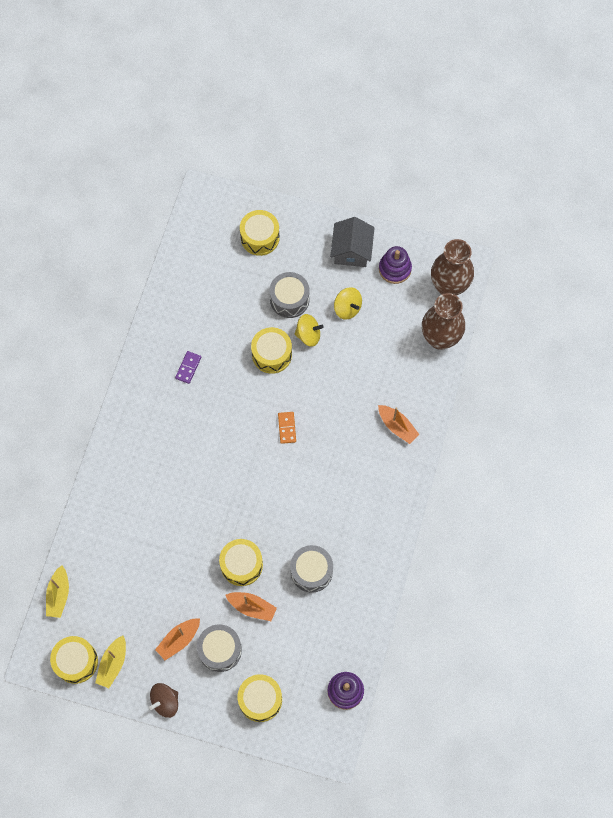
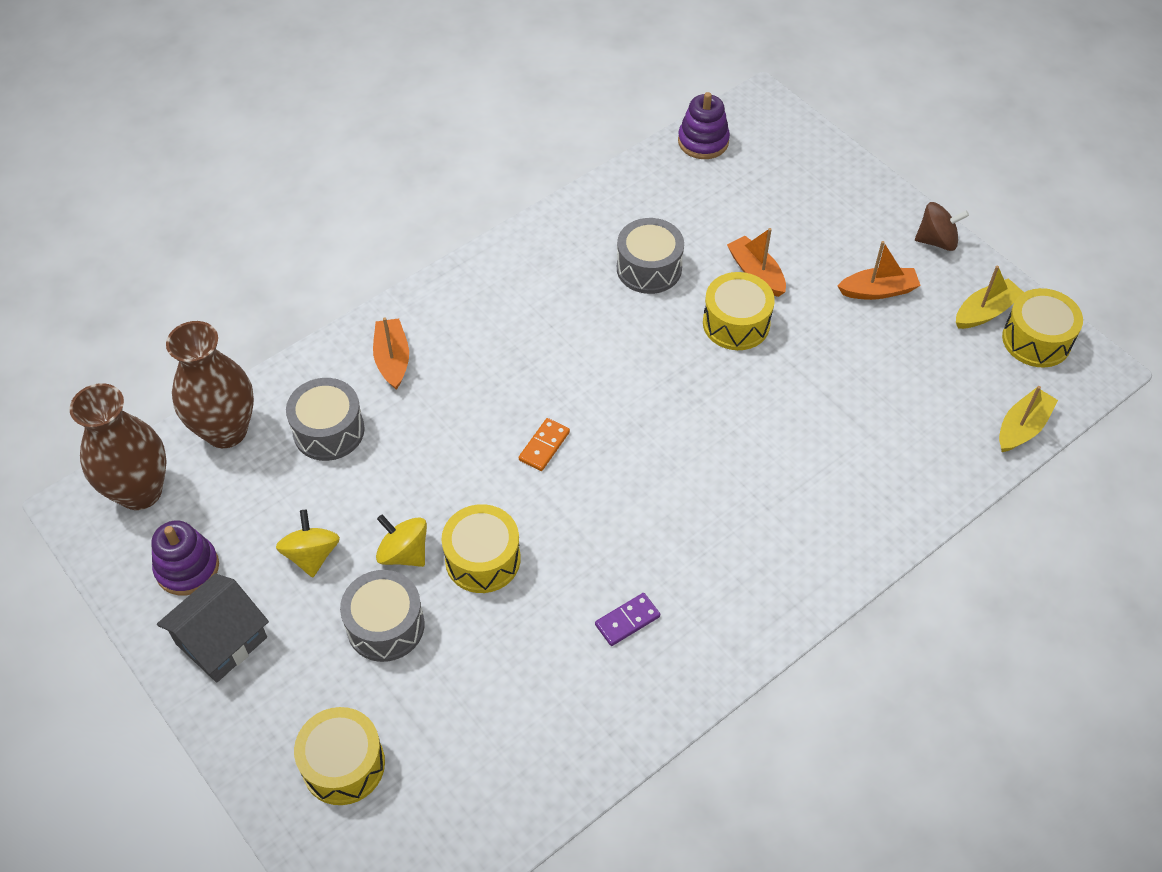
camera: 145 degrees left, 15 degrees down
(220, 650) = (830, 253): grey drum -> grey drum (328, 431)
(260, 699) = (813, 184): yellow drum -> none

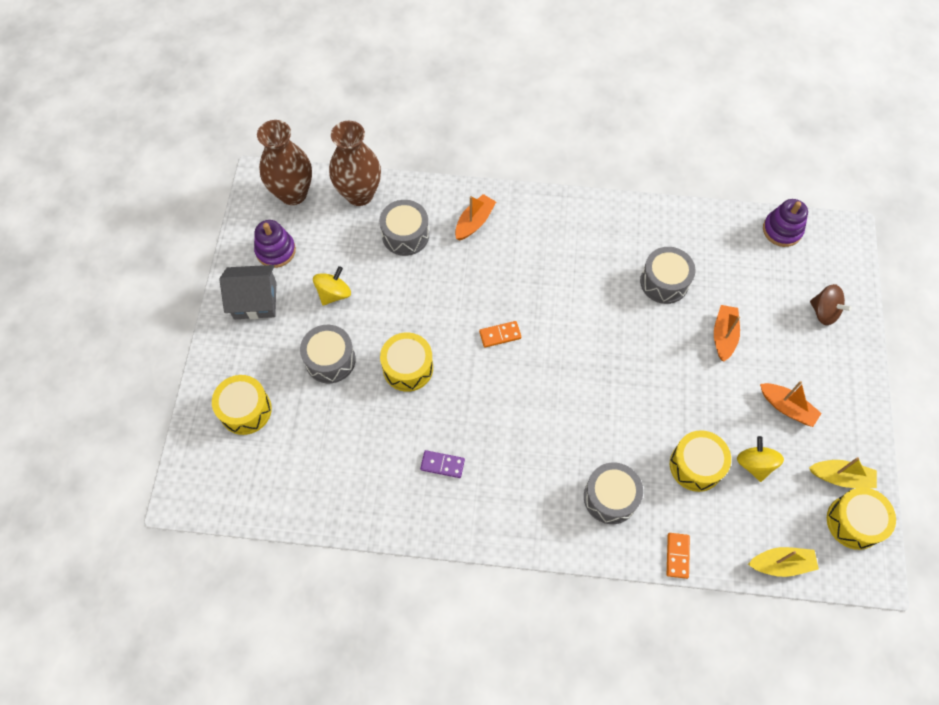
camera: 45 degrees right, 10 degrees up
(404, 553) = (375, 330): yellow spinning top -> yellow spinning top (754, 464)
(736, 323) = (678, 355): yellow drum -> yellow drum (696, 465)
(819, 503) = (610, 497): none -> grey drum
(934, 500) = (677, 556): none -> orange domino
(936, 241) = (861, 408): brown spinning top -> brown spinning top (824, 312)

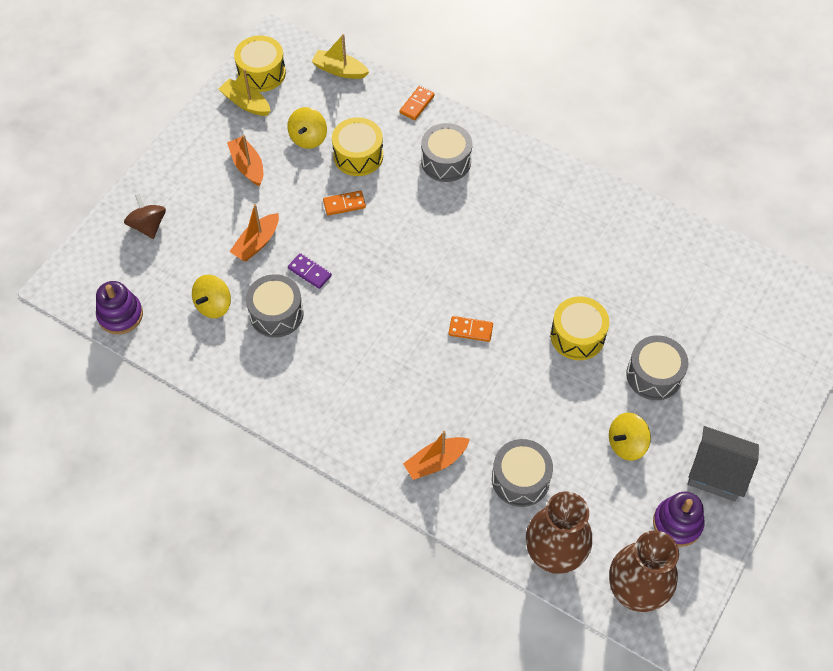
camera: 155 degrees left, 5 degrees down
(245, 410) = (755, 361): yellow drum -> none
(442, 464) = (580, 240): purple domino -> purple domino (309, 272)
(675, 407) = (344, 204): none -> orange domino
(718, 268) = (213, 305): none -> yellow spinning top

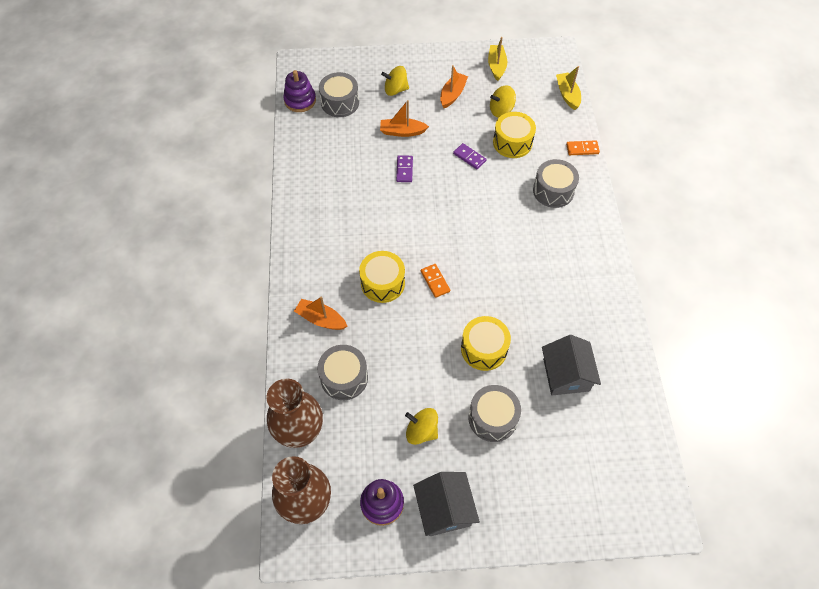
camera: 55 degrees right, 0 degrees up
(148, 225) = (369, 76): brown spinning top -> none
(213, 305) = (341, 138): yellow spinning top -> yellow spinning top (395, 90)
(261, 73) = (526, 60): yellow drum -> yellow drum (382, 283)
(276, 314) = (361, 171): grey drum -> grey drum (340, 103)
(344, 204) = (469, 157): orange domino -> purple domino
(651, 287) = (566, 374): none -> grey house

